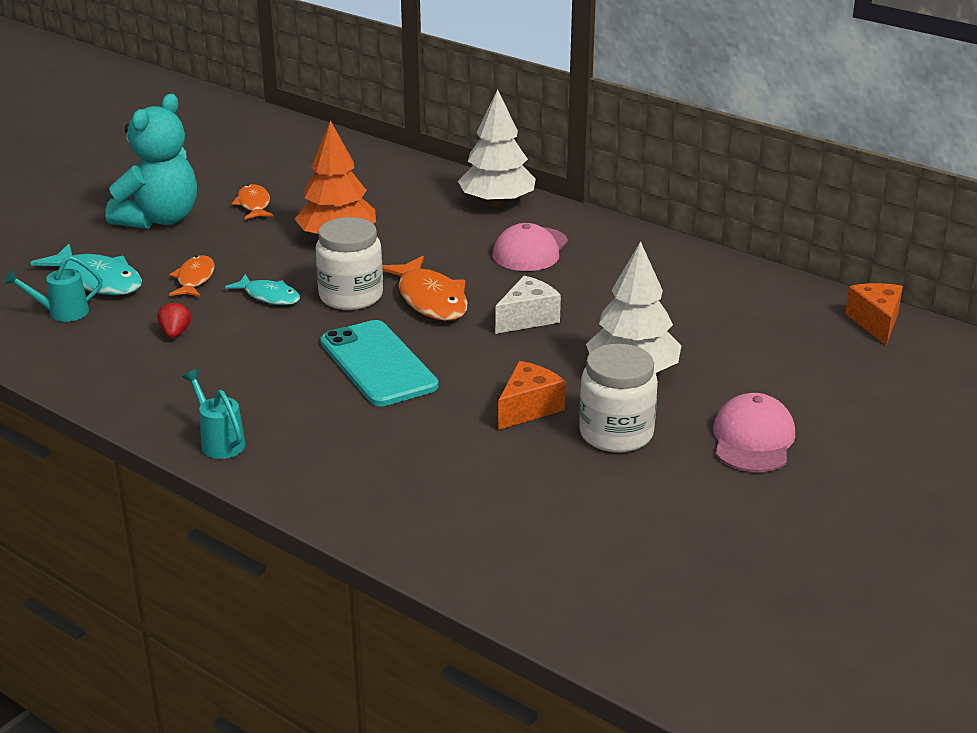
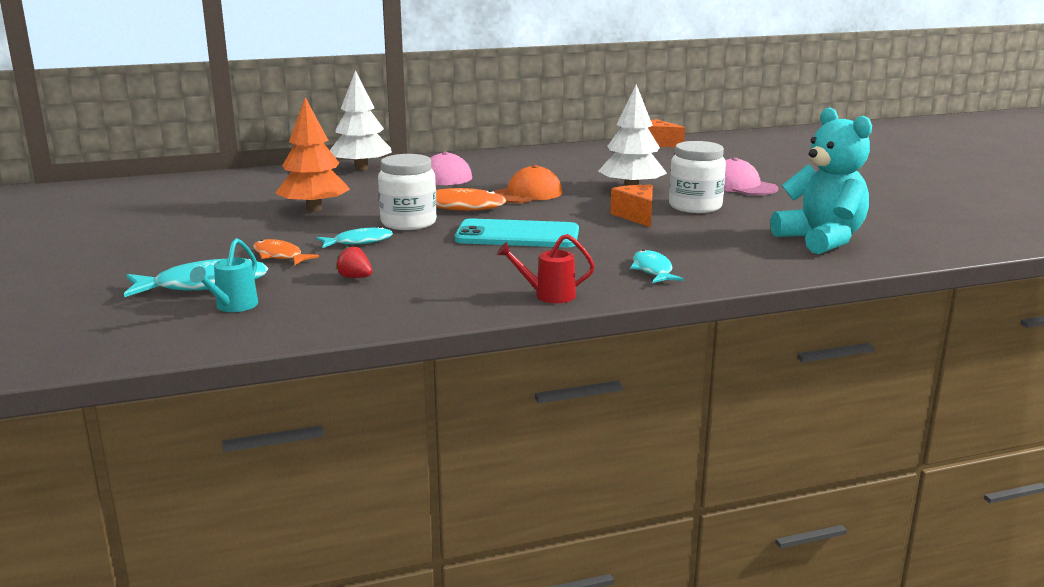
camera: 55 degrees left, 10 degrees down
(159, 219) = (148, 247): turquoise teddy bear -> turquoise teddy bear (821, 240)
(219, 442) = (548, 295): turquoise watering can -> red watering can
(254, 204) = (202, 218): orange fish -> none
(351, 476) = (653, 270): none -> turquoise fish
(527, 318) = (527, 194): white cheese -> orange cap

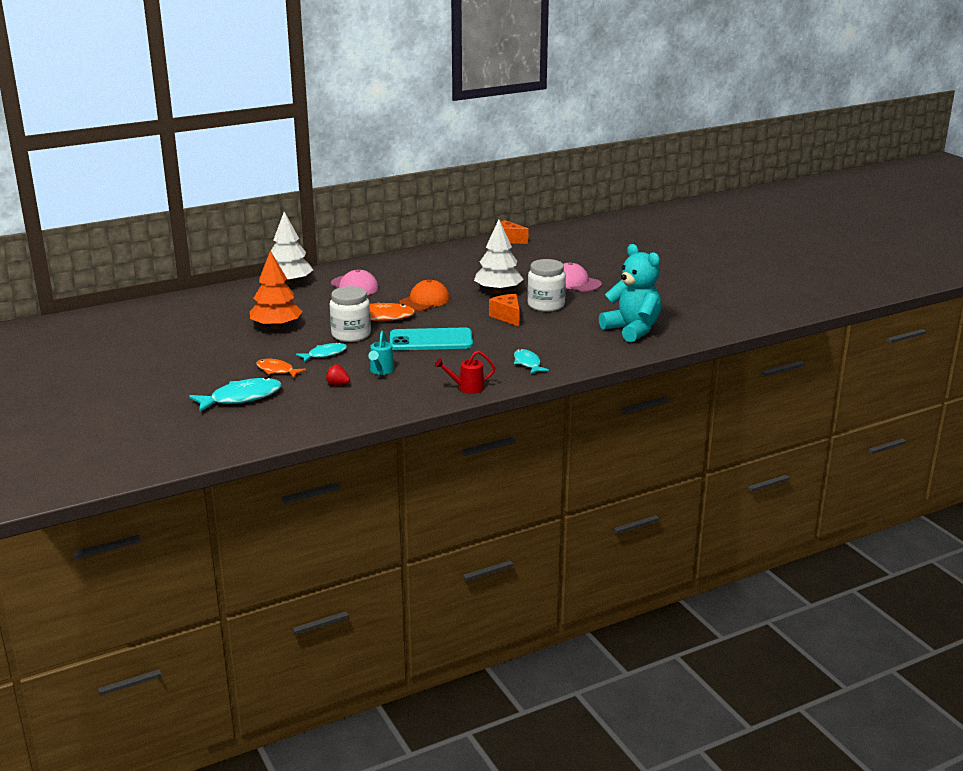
camera: 10 degrees left, 5 degrees up
(233, 307) = (271, 413): turquoise watering can -> turquoise watering can (381, 371)

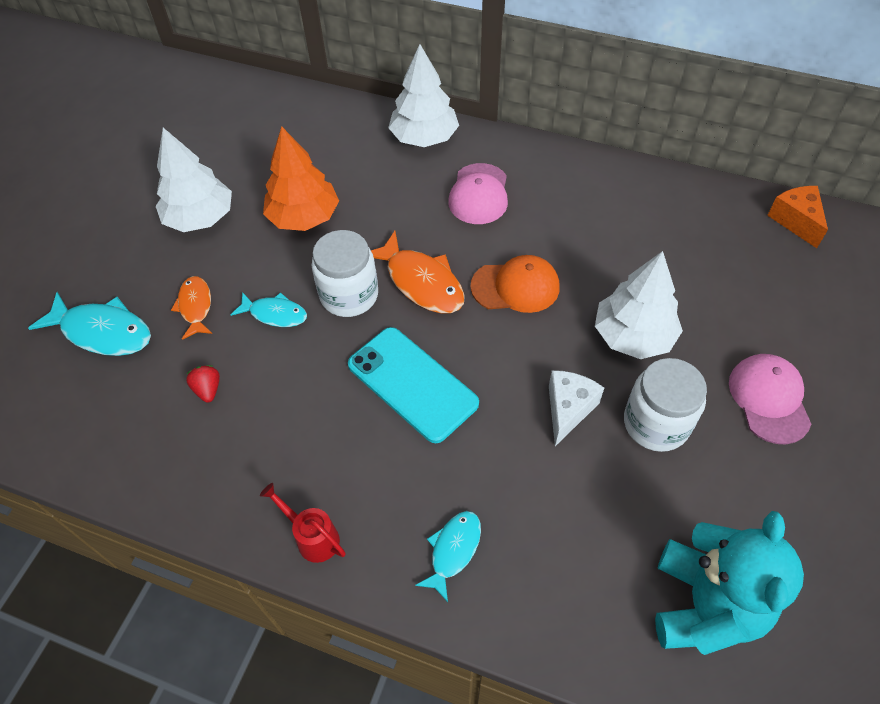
camera: 50 degrees right, 30 degrees up
(216, 350) = (200, 218): none -> white tree
(381, 371) = (279, 403): turquoise watering can -> none
(507, 317) = (568, 409): orange cheese -> white cheese

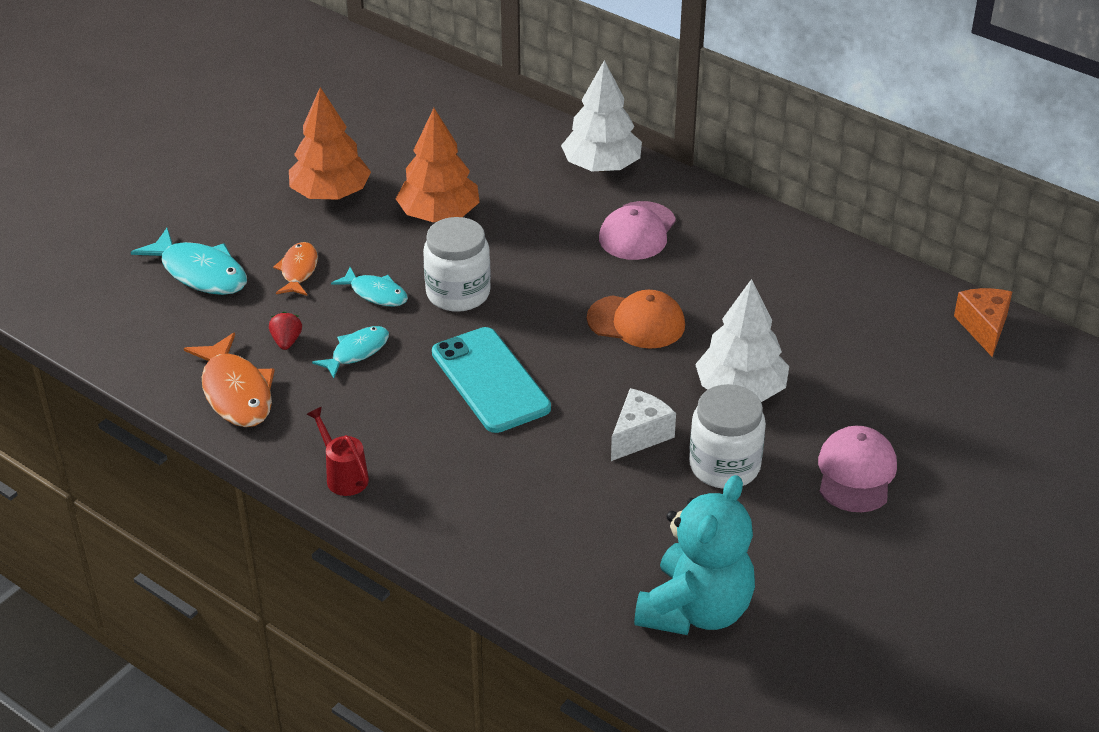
camera: 15 degrees right, 15 degrees down
(200, 218) = (331, 194): white tree -> orange tree
(421, 282) = (538, 297): orange fish -> orange fish (236, 392)
(453, 550) = (472, 516): turquoise fish -> turquoise fish (357, 352)

